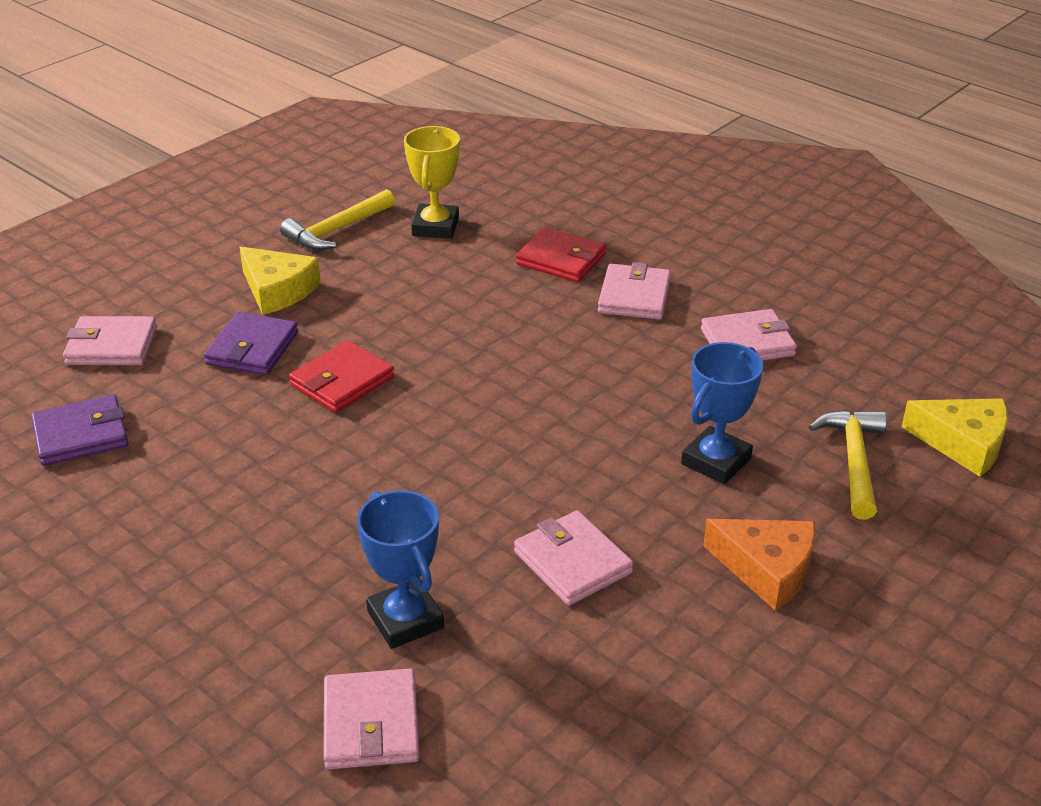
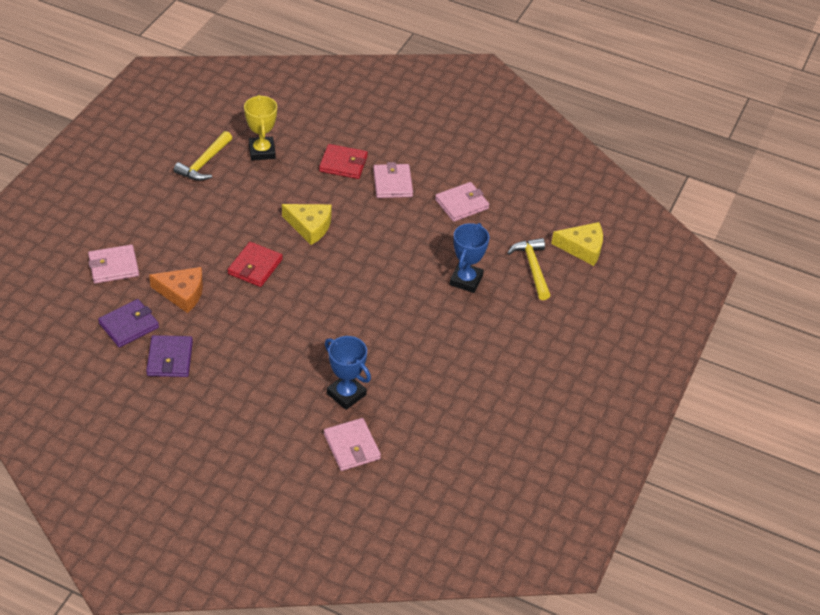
camera: 20 degrees left, 10 degrees up
(252, 348) = (195, 254): purple wallet -> purple wallet (170, 358)
(277, 290) = (190, 212): yellow cheese -> yellow cheese (310, 226)
(572, 562) = (414, 349): pink wallet -> none
(767, 569) = (506, 335): orange cheese -> orange cheese (182, 293)

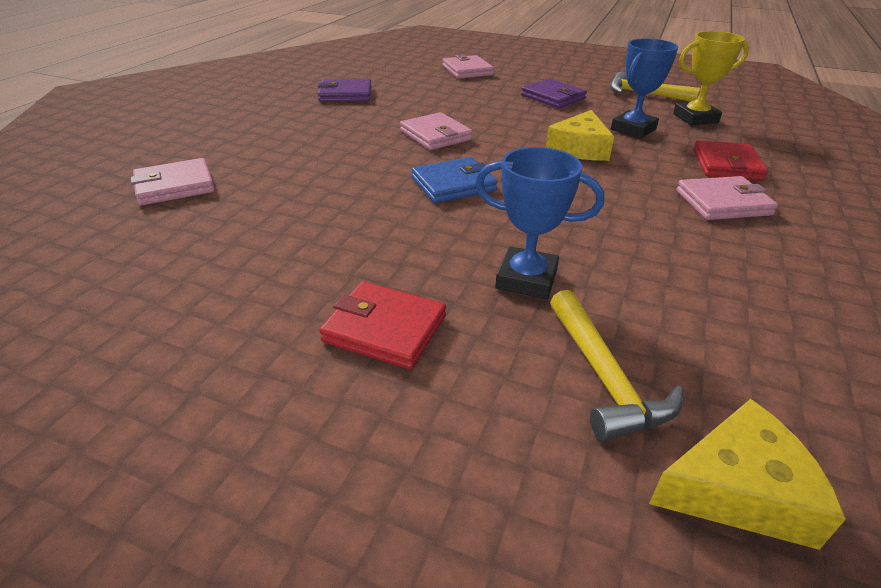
camera: 90 degrees right, 10 degrees down
(129, 325) = (390, 79): purple wallet -> purple wallet (553, 97)
(182, 293) = (438, 94): orange cheese -> none
(255, 267) = (491, 123): red wallet -> red wallet (385, 329)
(346, 394) = (270, 180): blue trophy -> blue trophy (633, 129)
(360, 298) = (453, 184): none -> blue wallet
(462, 204) = (734, 272): pink wallet -> pink wallet (435, 135)
(532, 268) = (604, 377): yellow hammer -> yellow hammer turned 90 degrees clockwise
(582, 248) = (738, 489): yellow cheese -> yellow cheese turned 105 degrees counterclockwise

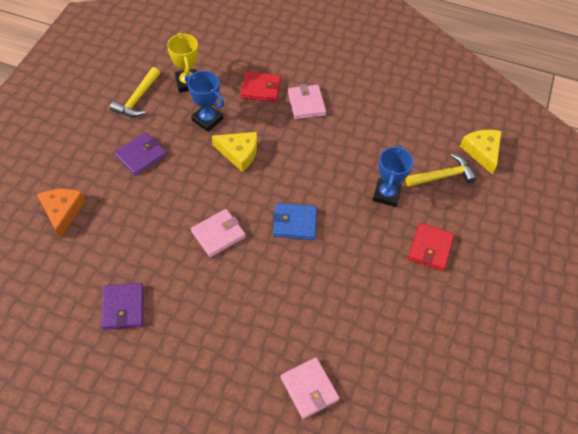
camera: 95 degrees left, 20 degrees up
(453, 184) = (294, 223): blue wallet -> blue wallet turned 60 degrees counterclockwise
(467, 70) = (62, 212): pink wallet -> orange cheese

